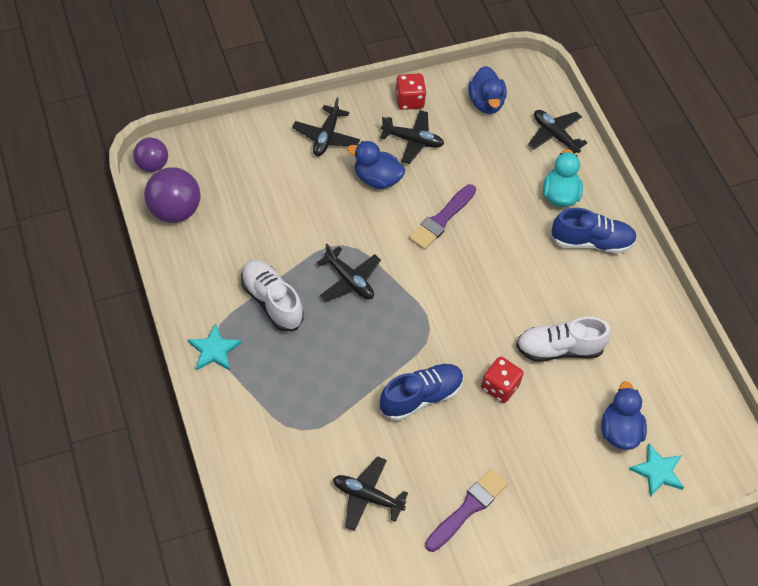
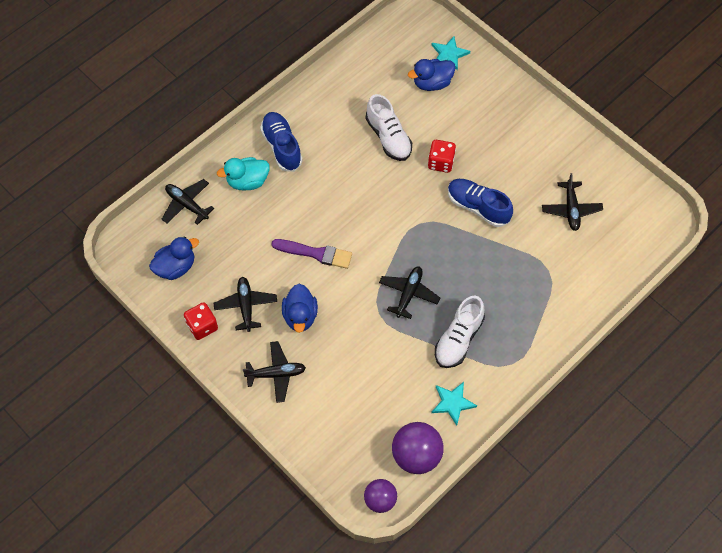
camera: 110 degrees left, 5 degrees up
(214, 350) = (523, 359): turquoise star -> turquoise star (452, 403)
(468, 508) = (541, 149): purple brush -> none
(555, 136) = (187, 205): black plane -> black plane turned 105 degrees clockwise

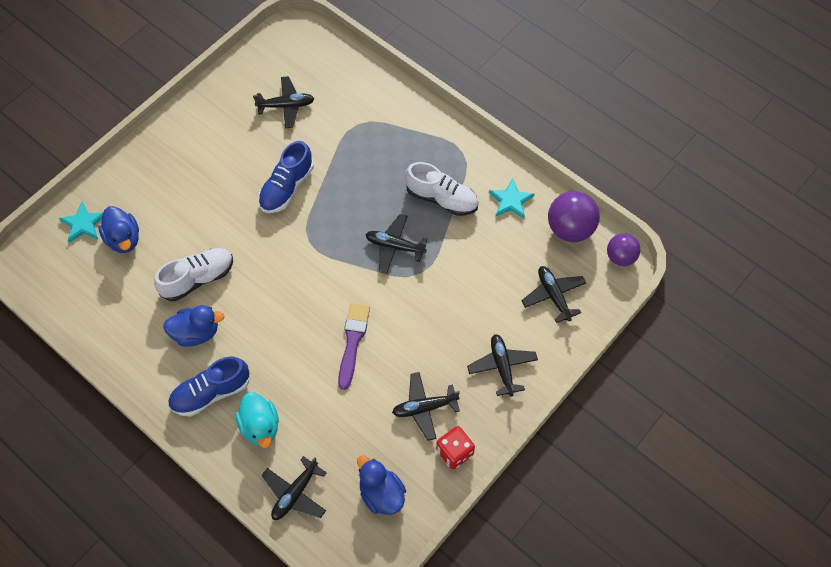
camera: 95 degrees left, 0 degrees up
(300, 316) = (431, 349): blue duck -> blue duck (196, 333)
(343, 429) = (553, 296): none -> black plane
(441, 162) = (231, 225): red dice -> none

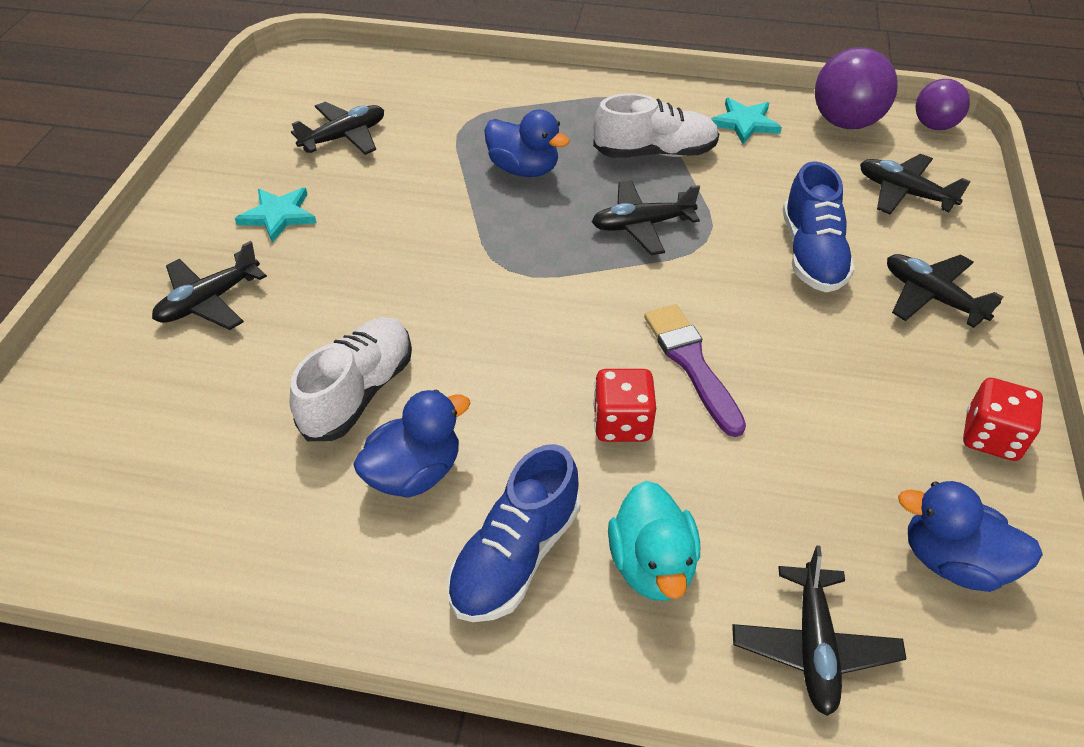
camera: 30 degrees left, 15 degrees down
(83, 224) = (79, 404): turquoise star -> turquoise star (278, 215)
(123, 239) = (176, 393): blue duck -> blue duck (524, 169)
(260, 426) = (652, 565): turquoise duck -> turquoise duck turned 45 degrees clockwise
(286, 187) = (419, 221): blue shoe -> blue shoe (811, 254)
(298, 355) = (622, 423): none -> red dice
(424, 408) = (885, 399): black plane -> black plane (209, 301)

